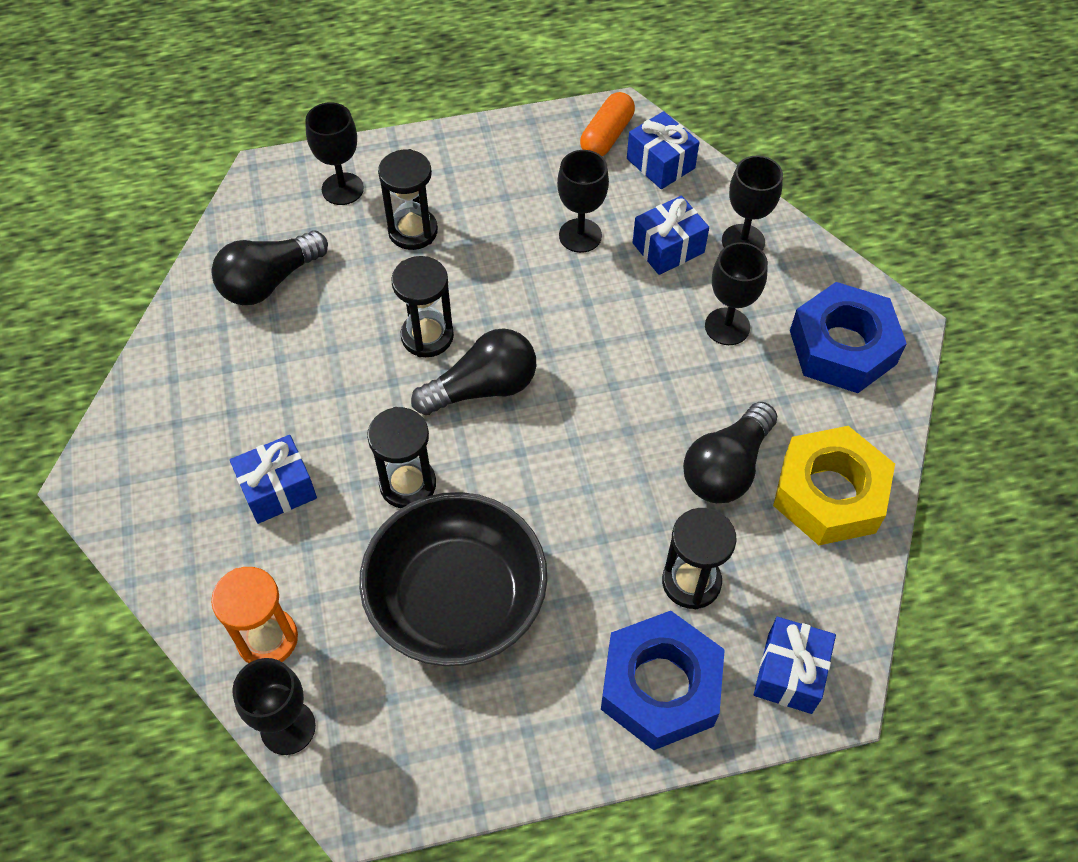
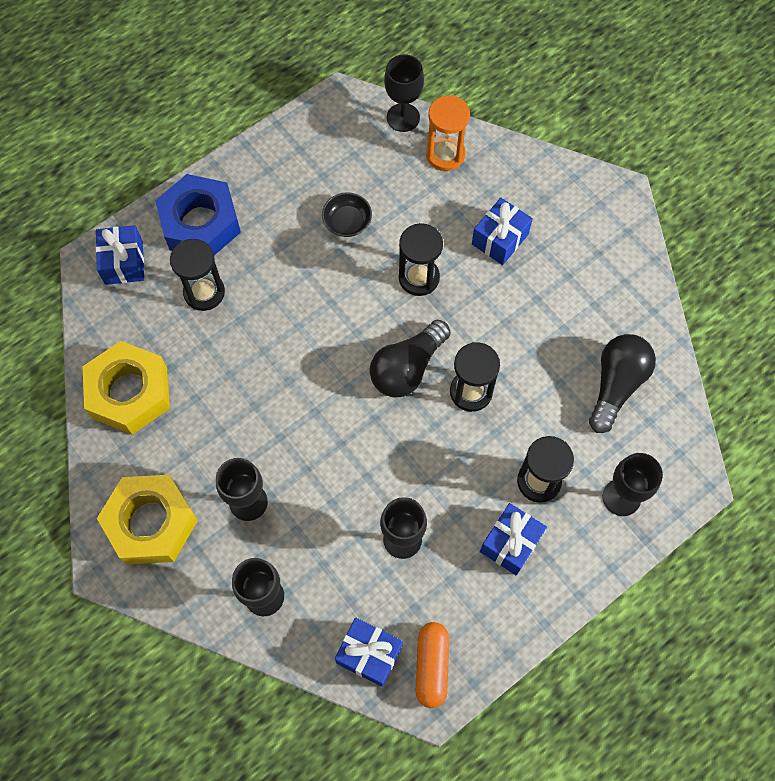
camera: 155 degrees right, 10 degrees up
(456, 598) = (347, 222): black bowl -> black bowl, size x0.41
(668, 248) = (324, 560): blue gift -> blue gift (510, 543)
(726, 468) = (208, 381): black light bulb -> none
(842, 347) = (151, 523): blue nut -> yellow nut

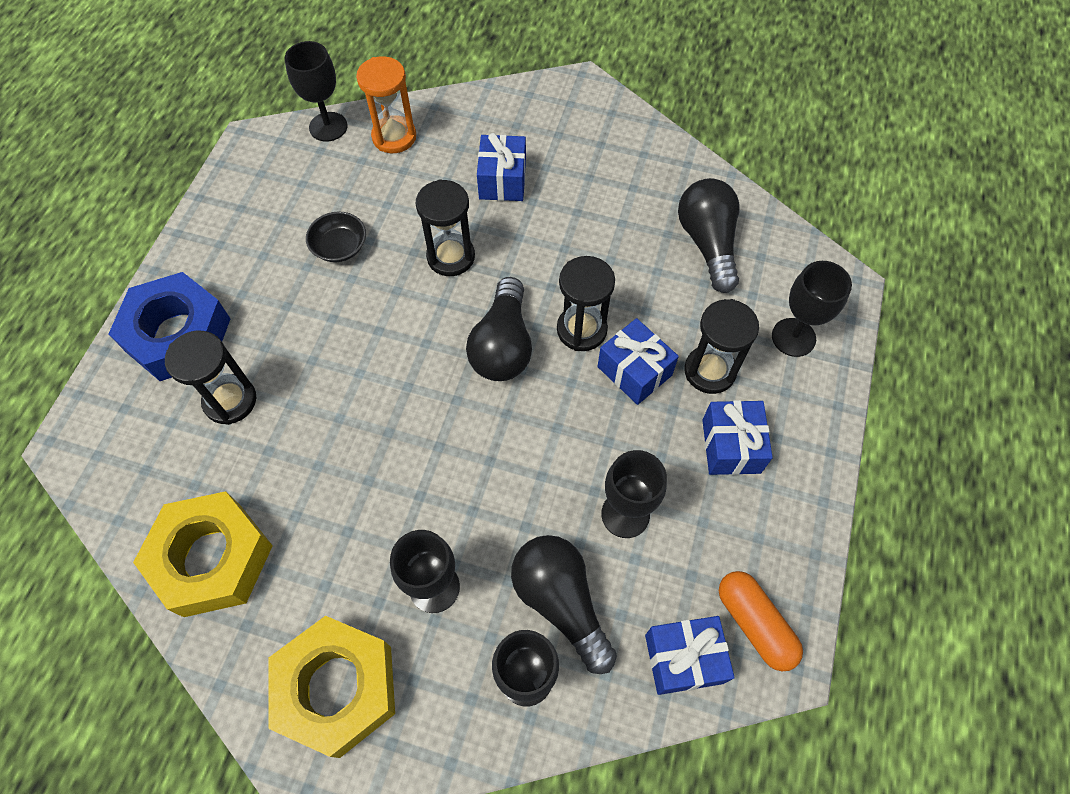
camera: 35 degrees left, 5 degrees down
(123, 262) = (112, 424): blue gift -> blue gift (634, 371)
(319, 565) = (561, 602): none -> black light bulb

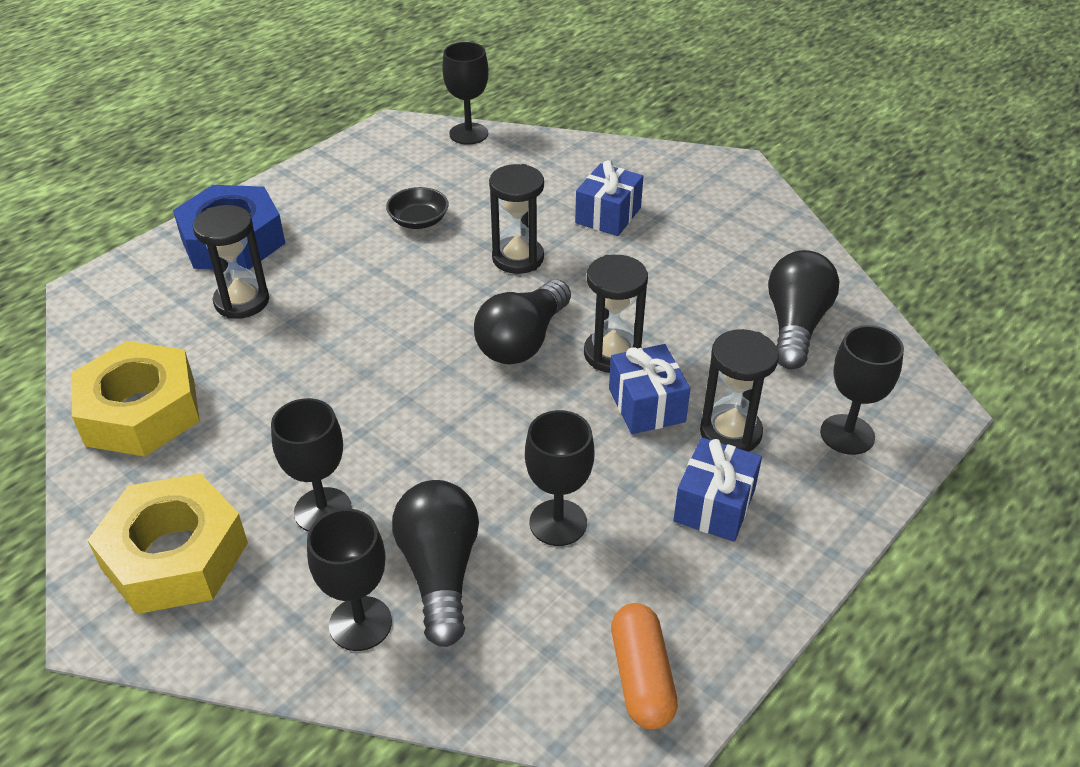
camera: 25 degrees right, 20 degrees down
(394, 137) = (524, 156): orange hourglass -> none
(684, 659) = (539, 677): blue gift -> none

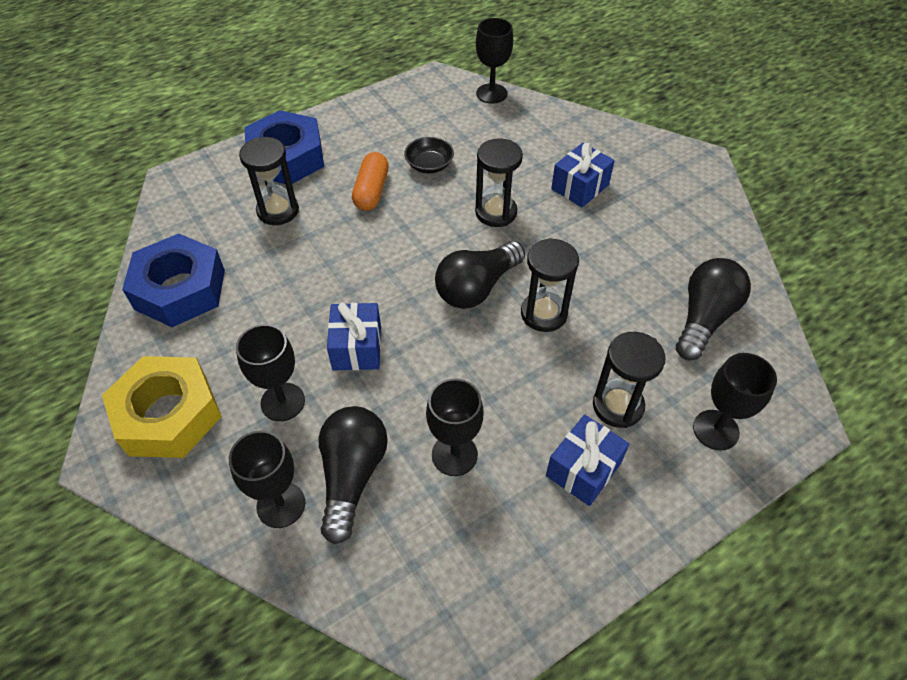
camera: 15 degrees right, 10 degrees up
(141, 411) = (180, 289): yellow nut -> blue nut
(641, 677) = (477, 607): orange capsule -> orange capsule (371, 191)
(646, 405) = (557, 366): blue gift -> blue gift (357, 347)

